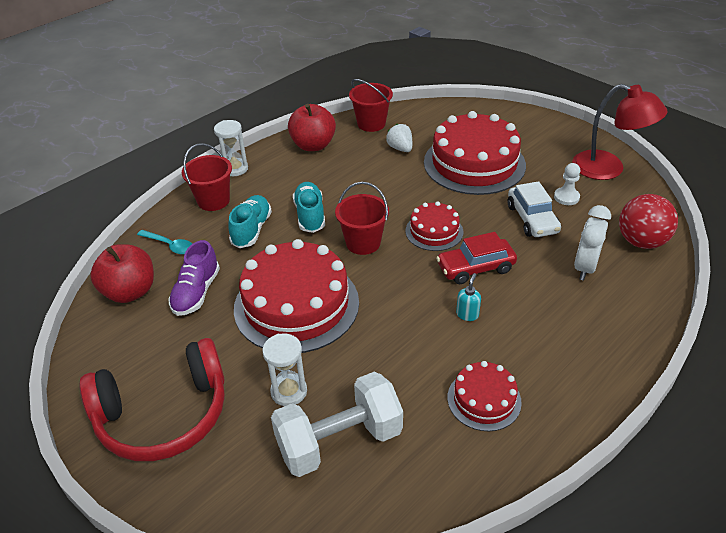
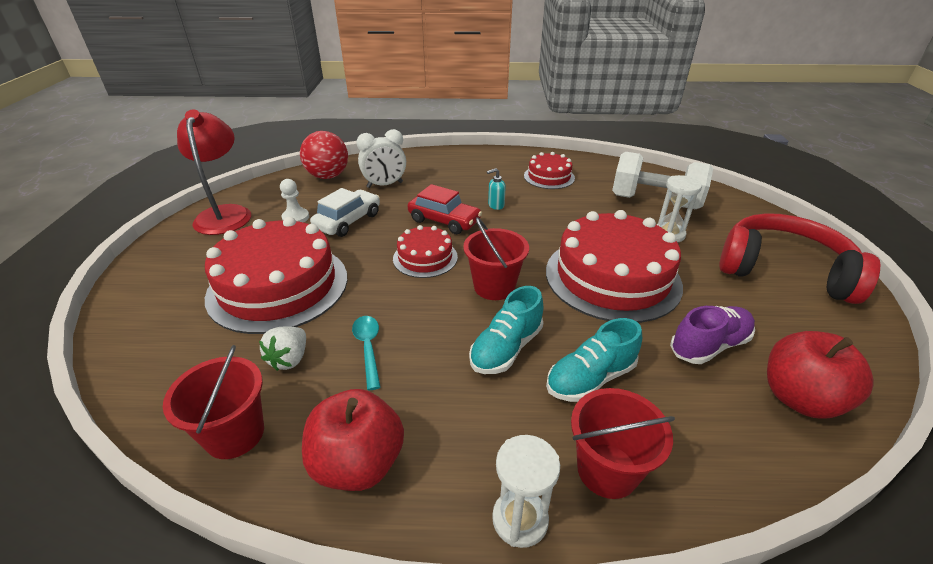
camera: 135 degrees left, 5 degrees down
(170, 245) = (719, 433): turquoise spoon -> turquoise spoon (368, 348)

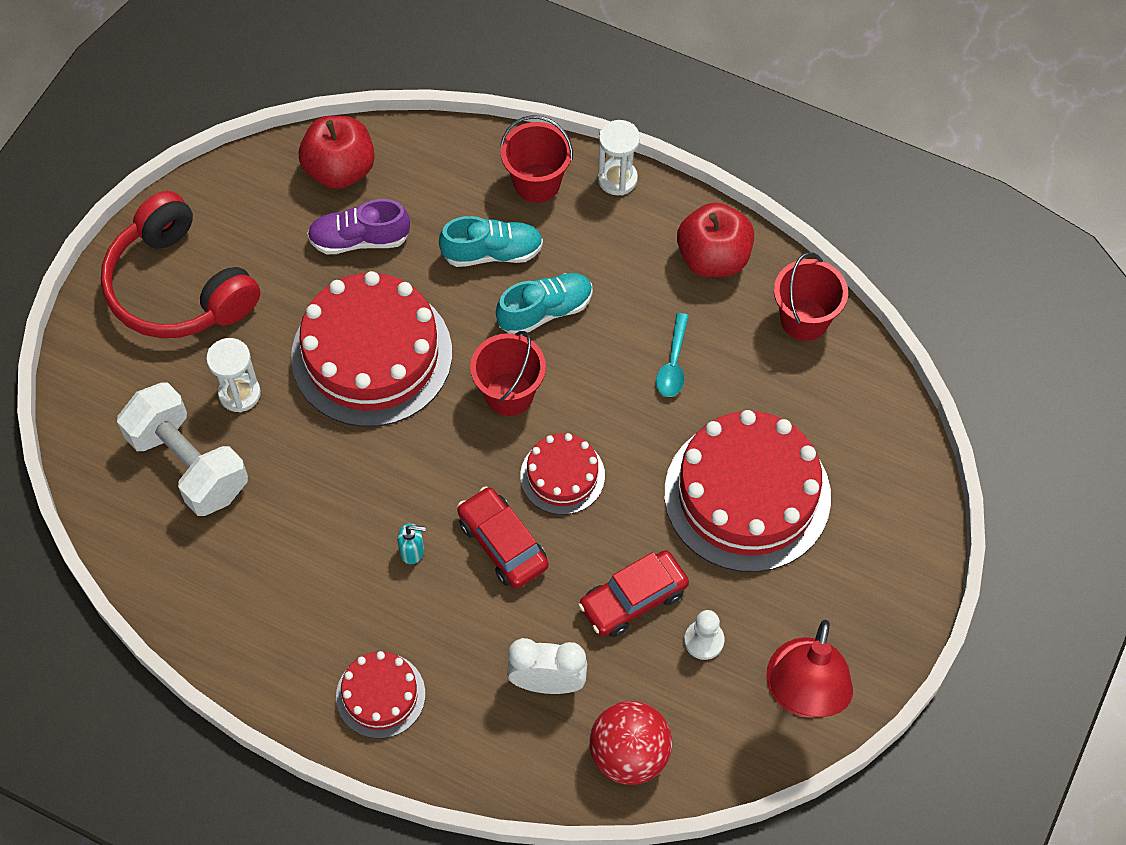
camera: 155 degrees left, 25 degrees up
(289, 359) = (750, 380): white strawberry -> none
(348, 221) = (633, 599): white car -> red car
(549, 177) = (282, 596): red cake -> red cake (380, 695)

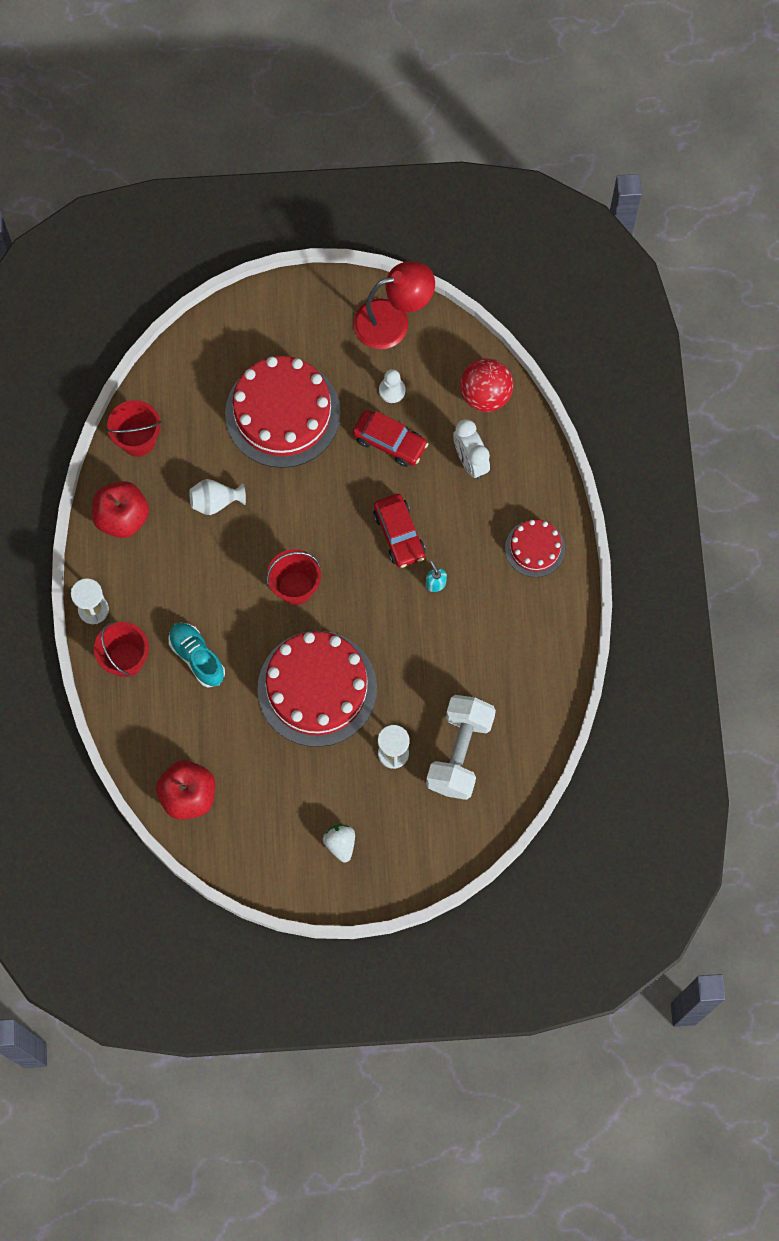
camera: 120 degrees left, 10 degrees up
(178, 287) = (340, 844): red headphones -> white strawberry
(359, 239) = (236, 748): purple shoe -> none
(503, 544) = (399, 534): red car -> red car turned 45 degrees counterclockwise
(545, 311) = (222, 599): turquoise shoe -> none
(562, 475) = (333, 525): red cake -> none
(673, 363) = (215, 502): turquoise spoon -> white vase

